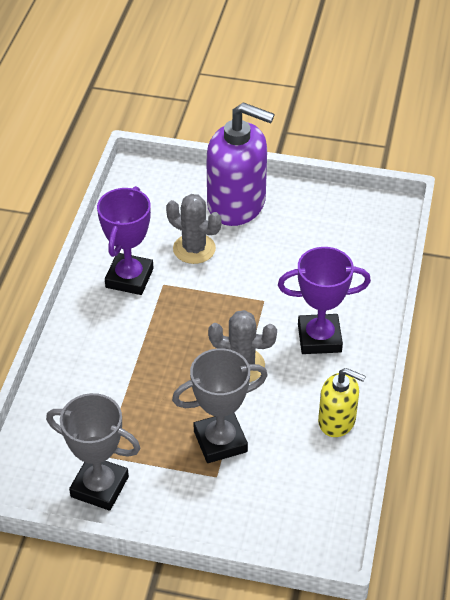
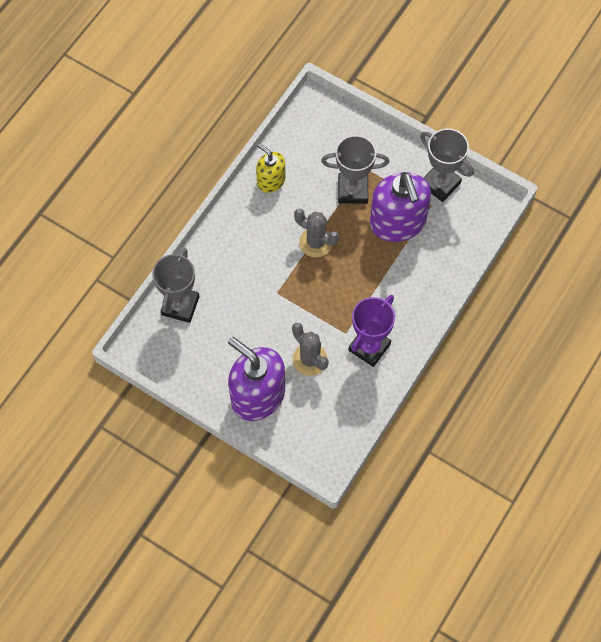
camera: 160 degrees left, 20 degrees up
(143, 419) = (397, 223): none -> purple soap dispenser
(319, 338) = (252, 247): purple trophy -> none
(369, 257) = (180, 305): none -> grey trophy

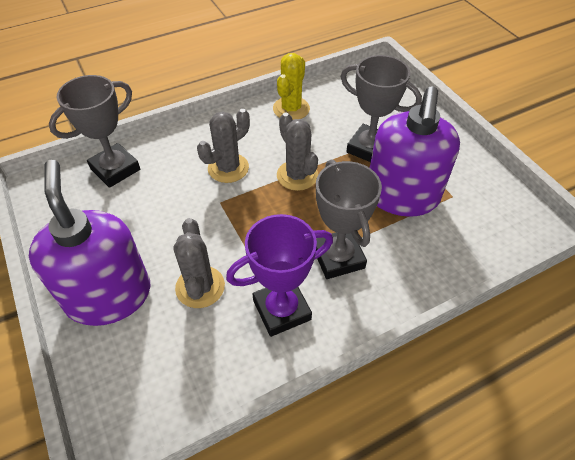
camera: 30 degrees right, 15 degrees down
(262, 261) = (228, 168): none -> grey cactus
(271, 180) = (291, 109): yellow soap dispenser -> yellow cactus
(440, 184) = (474, 181): grey trophy -> grey trophy (338, 257)

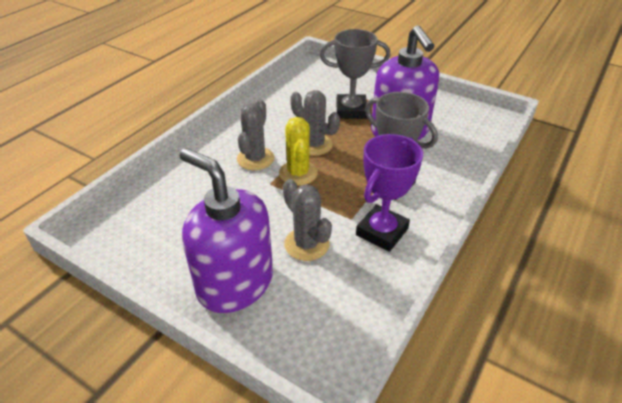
camera: 30 degrees left, 10 degrees down
(115, 169) = (155, 194): grey trophy -> none
(291, 109) = (270, 104): yellow cactus -> yellow cactus (298, 173)

